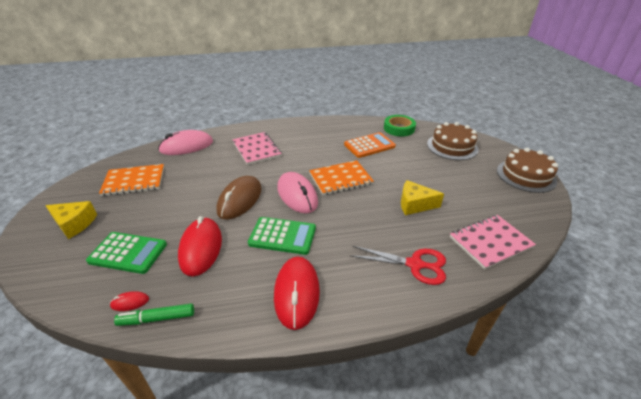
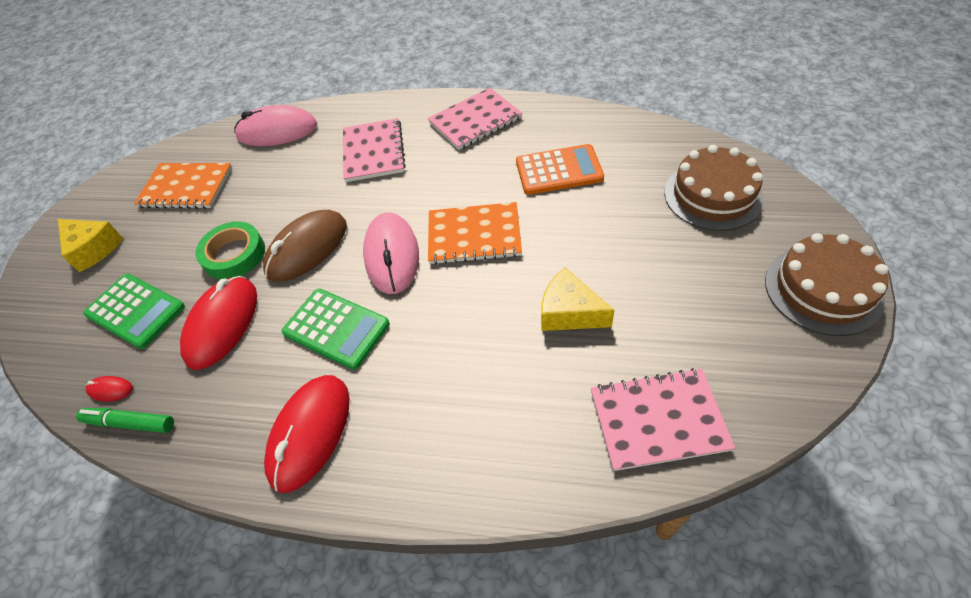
camera: 25 degrees right, 15 degrees up
(309, 129) = (475, 120): none -> pink notebook
(399, 128) = (633, 138): green tape -> green tape (234, 255)
(415, 264) = (504, 430): red scissors -> none

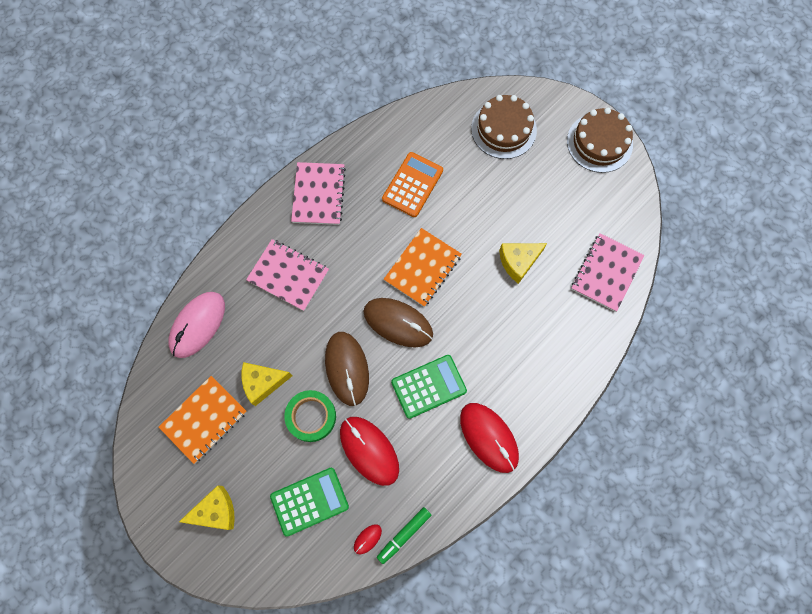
camera: 60 degrees left, 20 degrees up
(249, 201) = (263, 383): none -> yellow cheese
(392, 255) = (398, 323): pink mouse -> brown mouse

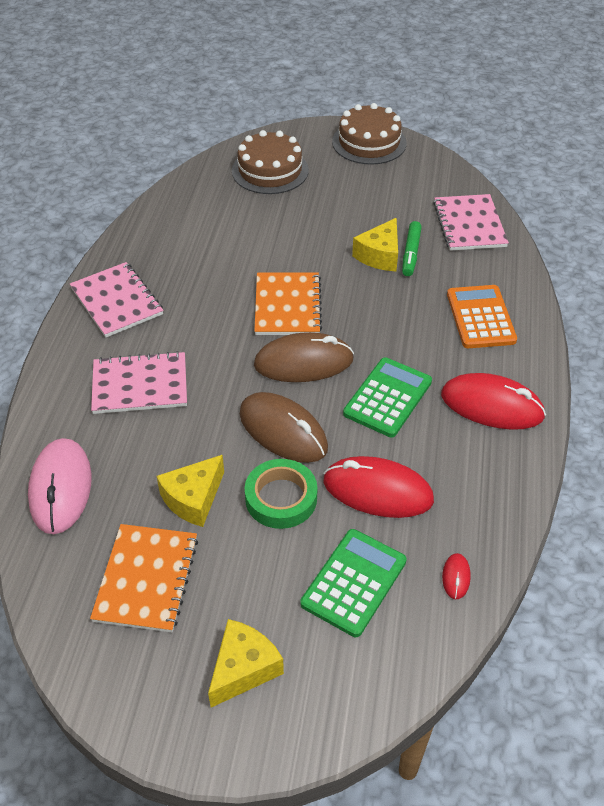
camera: 35 degrees left, 25 degrees down
(404, 535) = (492, 546): green marker -> green marker (411, 253)
(412, 185) = (215, 248): orange calculator -> orange calculator (480, 317)

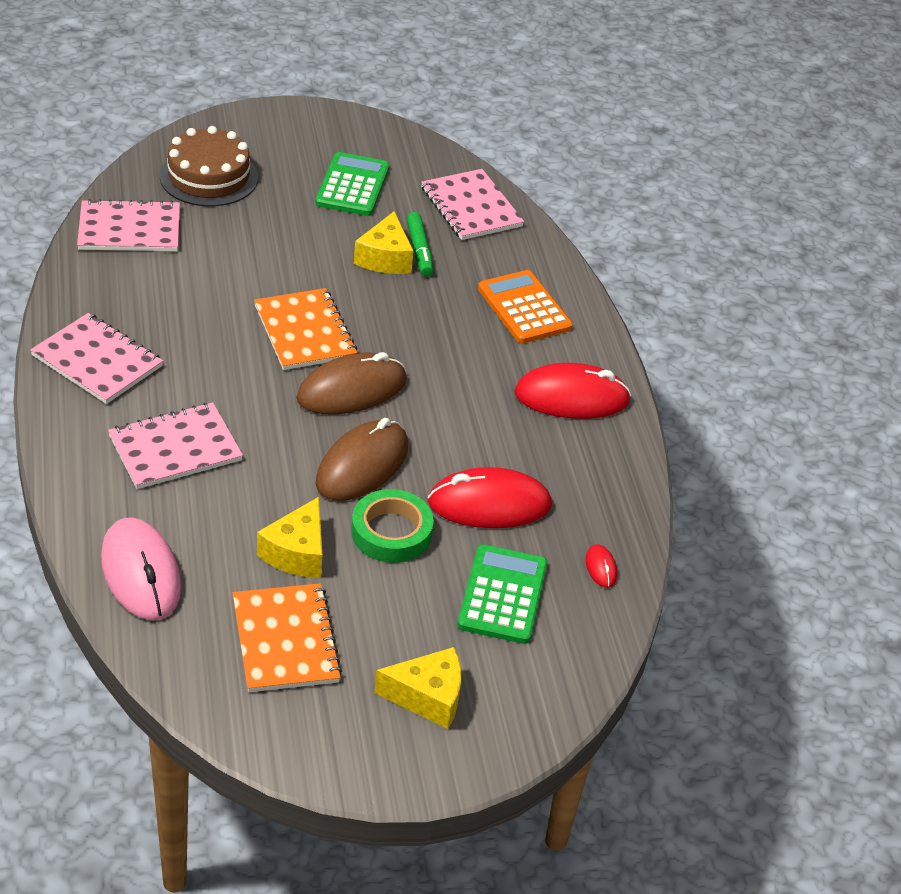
camera: 25 degrees left, 5 degrees down
(191, 202) = (129, 229): none -> pink notebook
(243, 669) = (428, 697): yellow cheese -> yellow cheese turned 75 degrees clockwise
(283, 431) = (362, 465): brown mouse -> brown mouse turned 75 degrees counterclockwise
(369, 142) = (314, 126): brown cake -> none
(387, 397) = (460, 410): green calculator -> green calculator (352, 185)

